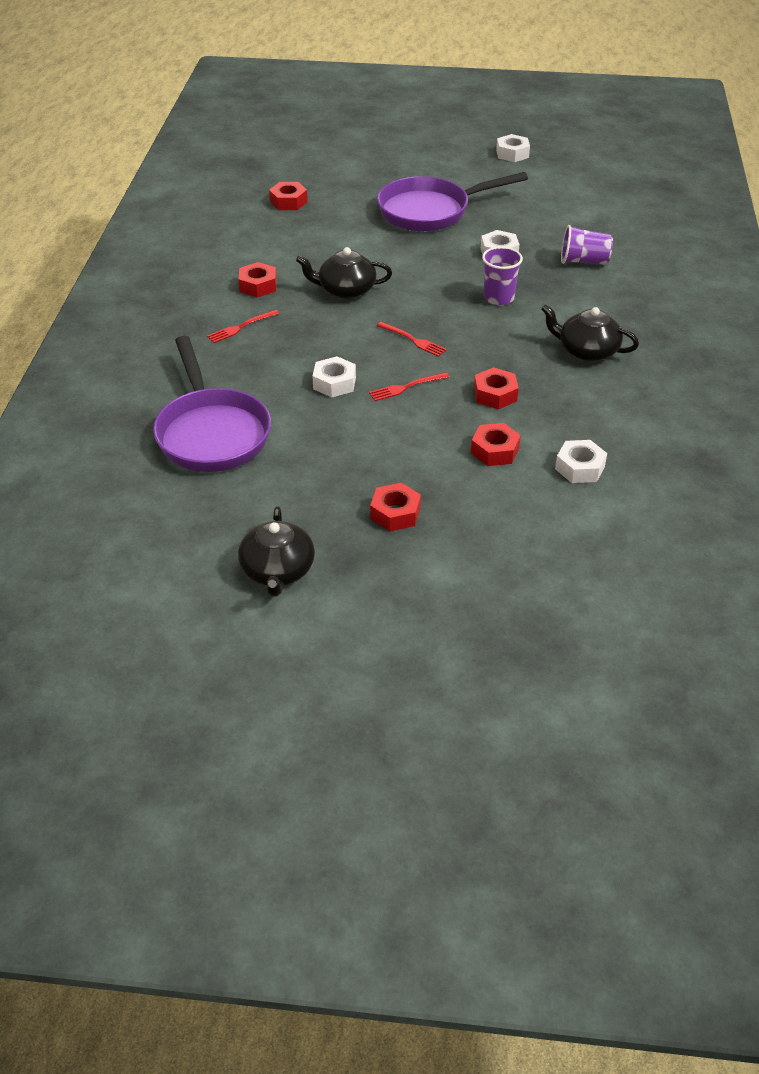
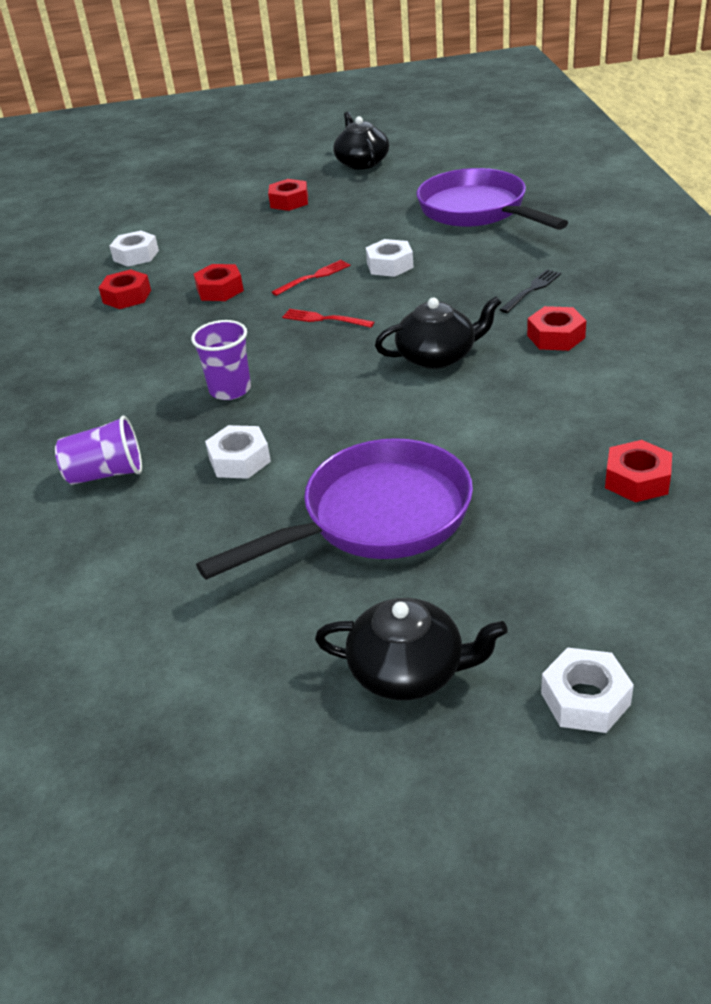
camera: 170 degrees right, 5 degrees down
(241, 327) = (532, 290): red fork -> black fork
(495, 451) = (214, 251): red nut -> red nut (127, 296)
(512, 154) = (246, 743): white nut -> white nut (585, 699)
(587, 351) = (117, 351): black teapot -> black teapot (409, 670)

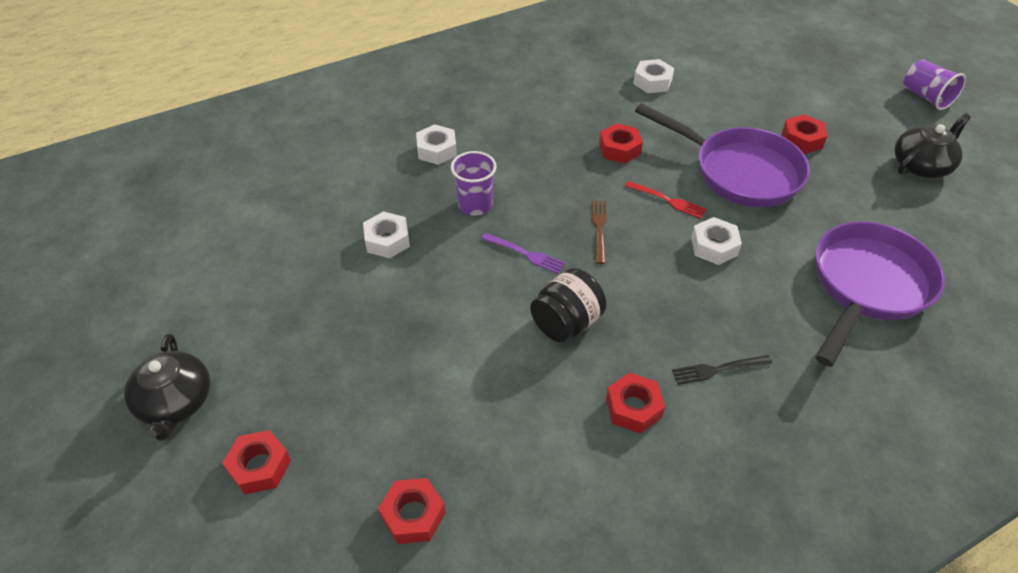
camera: 65 degrees right, 10 degrees up
(106, 474) = (358, 177): purple cup -> purple cup (926, 97)
(127, 296) = (586, 101): red nut -> red nut (260, 466)
(324, 319) = (599, 228): red fork -> brown fork
(329, 367) = (526, 254): none -> purple fork
(376, 518) = (333, 340): purple pan -> purple pan (739, 171)
(437, 356) = (566, 323): black teapot -> black jar
(532, 290) = (717, 369): black fork -> black fork turned 150 degrees clockwise
(585, 699) = (149, 517): white nut -> white nut (436, 150)

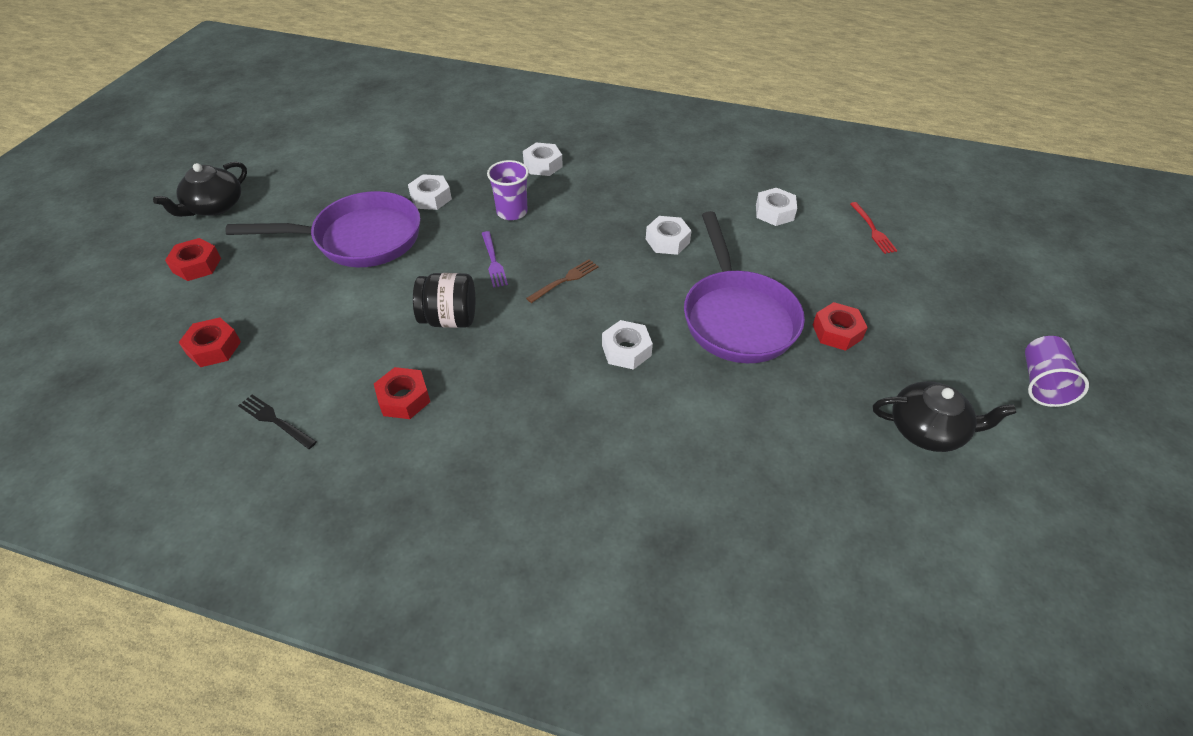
camera: 45 degrees right, 0 degrees up
(619, 149) = (667, 241): red nut -> white nut
(668, 200) = (645, 297): red fork -> red fork (873, 230)
(717, 369) = (491, 424): black fork -> black fork (275, 420)
(867, 286) = (701, 470): purple pan -> purple pan (359, 239)

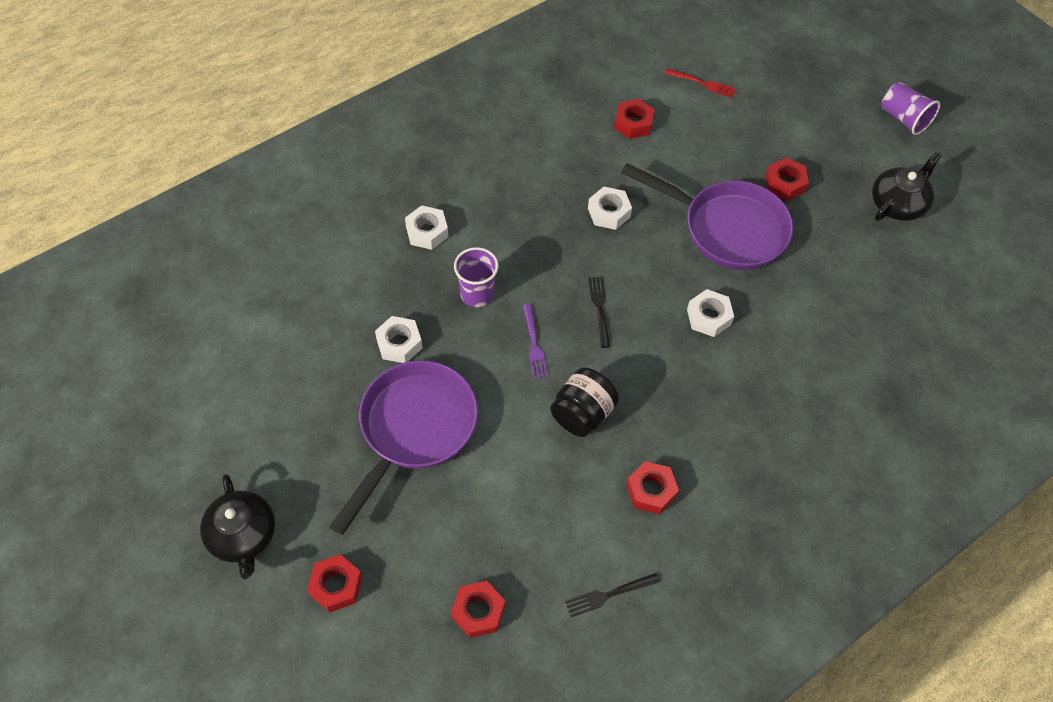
camera: 55 degrees left, 10 degrees up
(493, 261) = (534, 344): purple fork -> purple fork turned 60 degrees clockwise
(565, 280) = (599, 308): brown fork -> black fork
(774, 212) = (633, 123): white nut -> red nut

